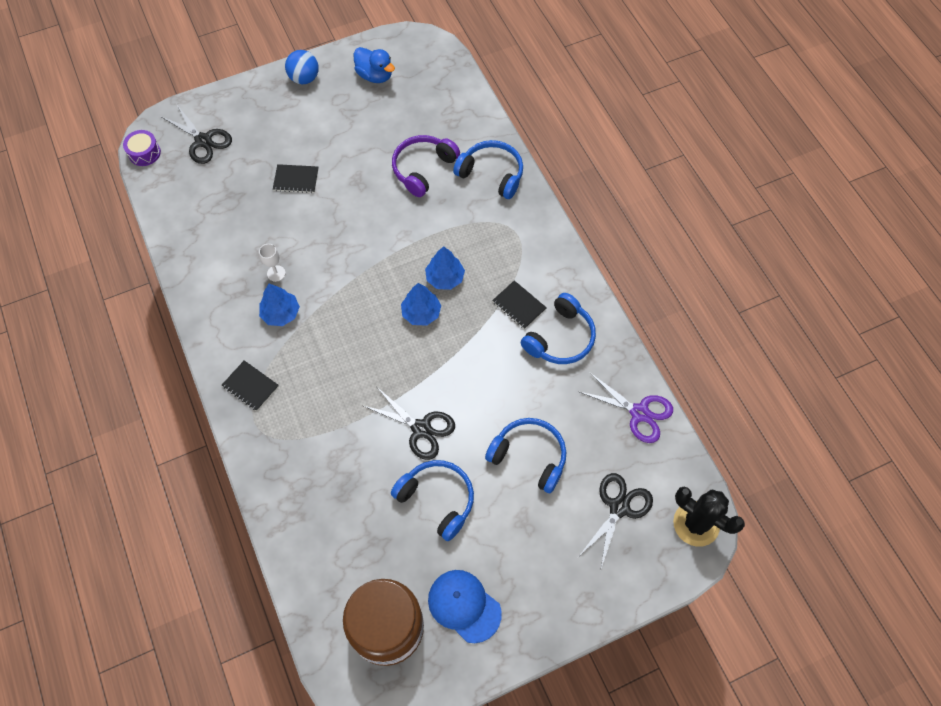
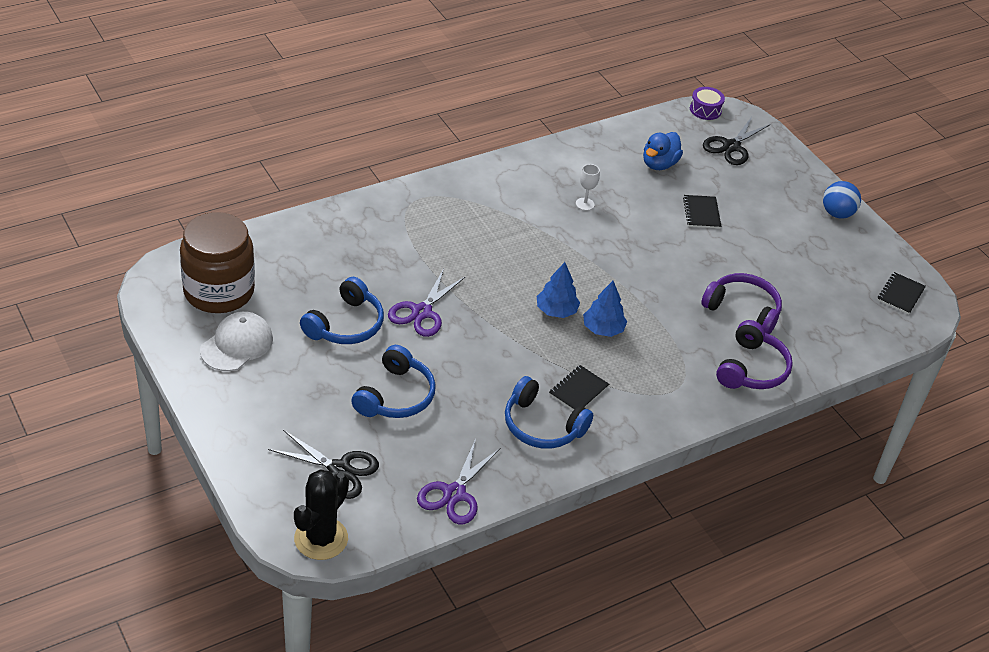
camera: 80 degrees right, 20 degrees down
(250, 386) = (457, 193): black notebook -> black notebook (900, 294)
(281, 313) = (539, 209): blue tree -> none
(375, 75) = (861, 268): blue duck -> blue duck (659, 164)
(421, 429) = (421, 312): black scissors -> purple scissors
(464, 606) = (237, 344): blue cap -> white cap
(492, 174) = (752, 369): blue headphones -> purple headphones

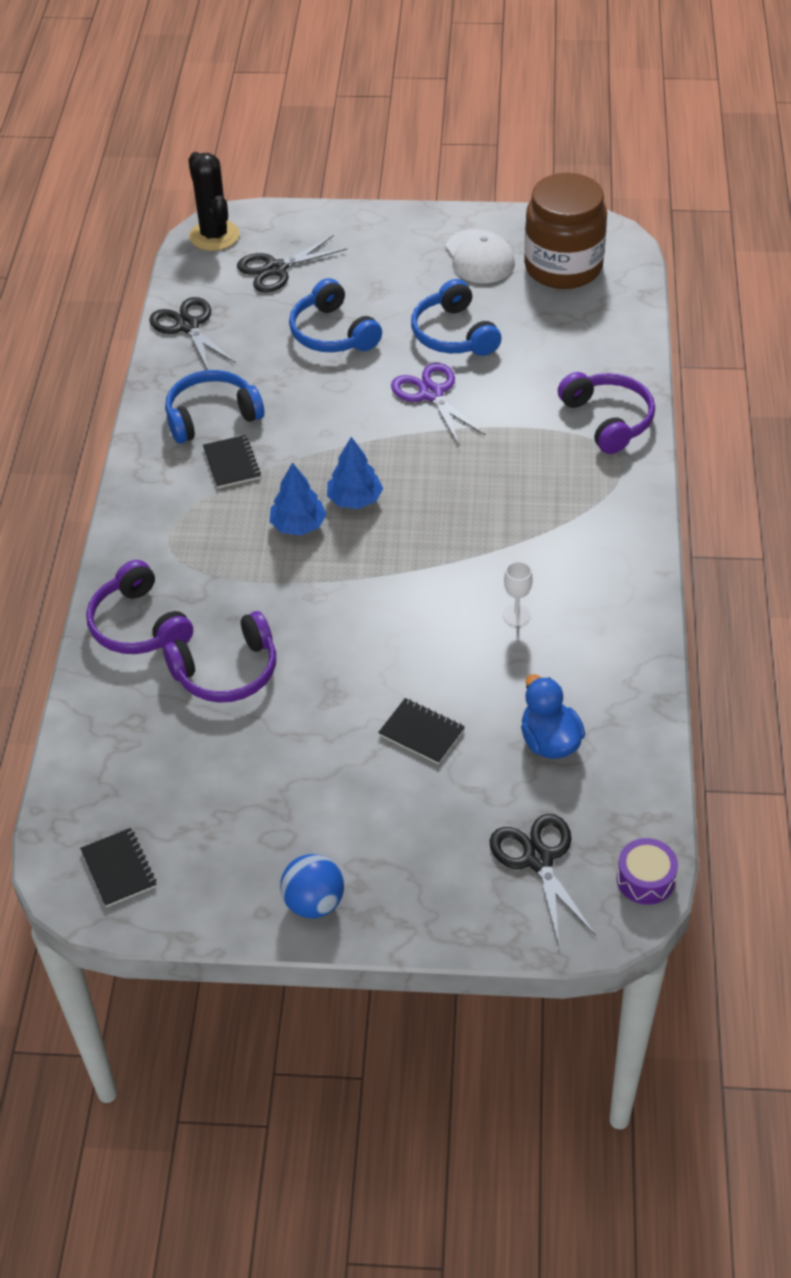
camera: 130 degrees right, 5 degrees up
(380, 216) = (608, 420): none -> purple headphones
(454, 494) = (188, 326): purple scissors -> black scissors

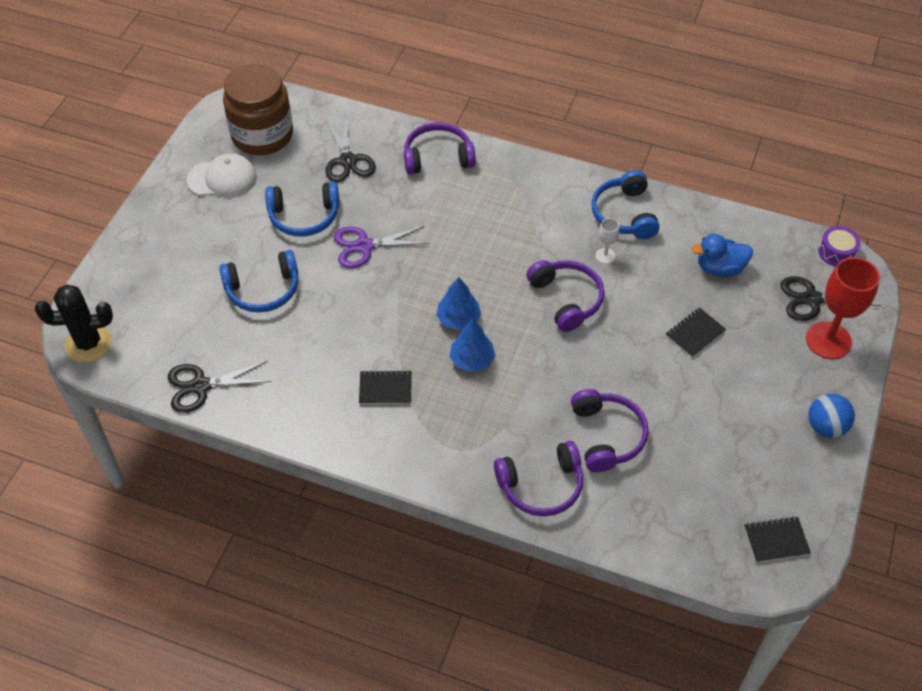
camera: 75 degrees left, 5 degrees up
(211, 416) = (323, 391): blue headphones -> blue headphones (624, 214)
(276, 269) = (160, 309): black scissors -> black scissors (348, 161)
(426, 591) = (566, 299): none -> purple headphones
(468, 888) = (828, 340): none -> red goblet

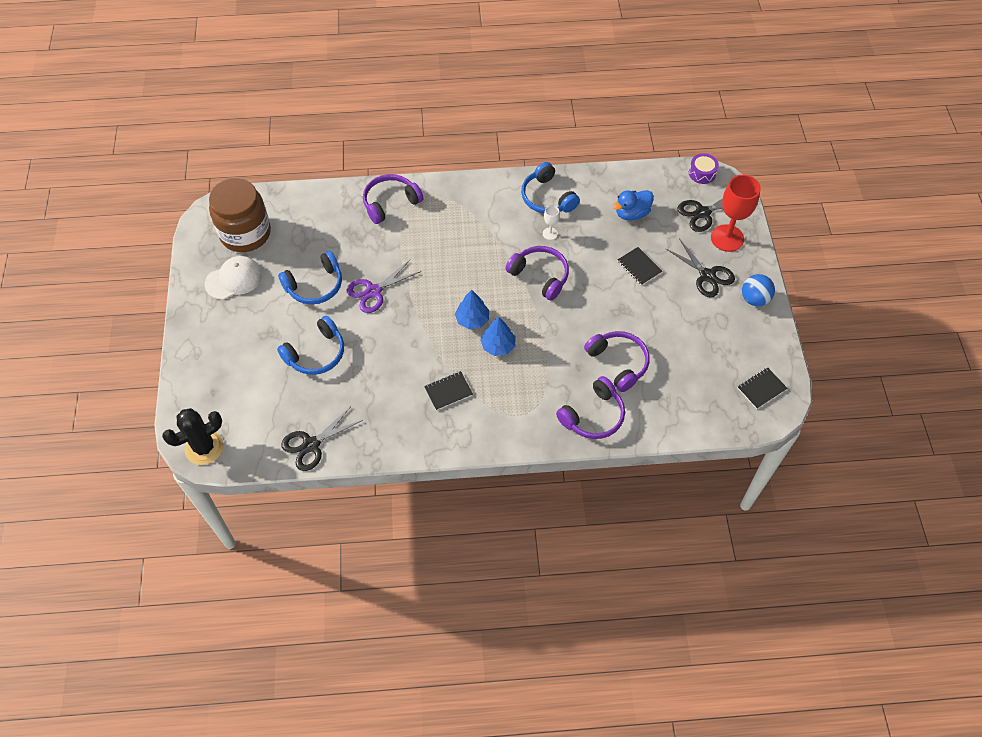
camera: 25 degrees left, 5 degrees up
(348, 161) = (324, 230): black scissors -> black scissors (707, 275)
(695, 333) = (639, 267): black notebook -> black notebook turned 60 degrees counterclockwise

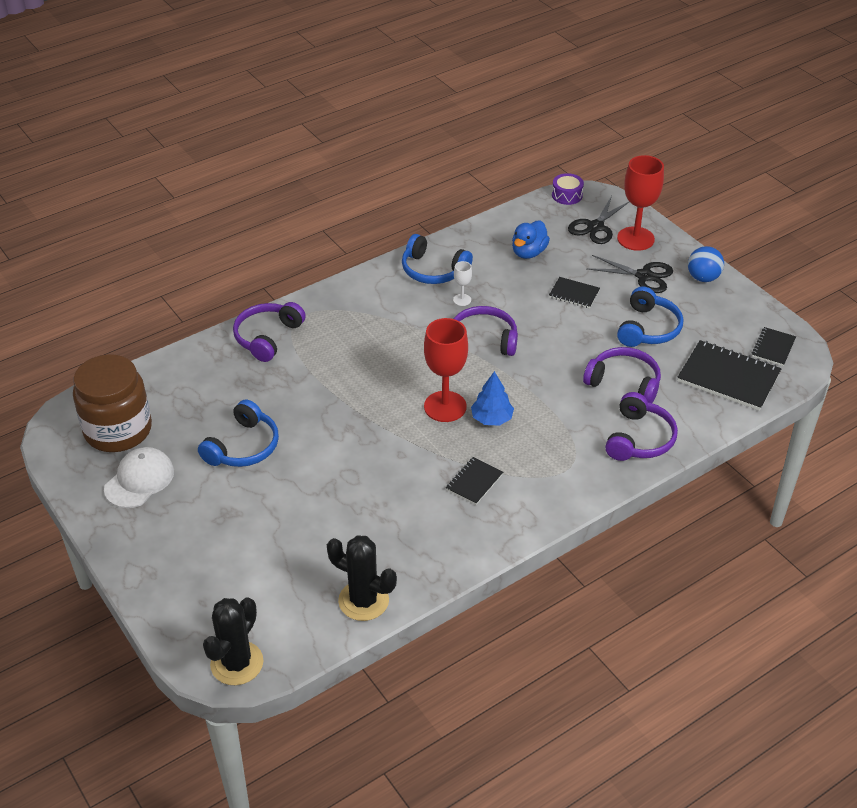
camera: 30 degrees left, 15 degrees down
(311, 444) = (363, 600): black scissors -> black cactus
(316, 354) = (298, 511): blue headphones -> blue headphones (648, 328)
(373, 291) = (315, 425): purple scissors -> none
(472, 319) = (445, 406): blue tree -> red goblet
(703, 397) = (728, 377): none -> black notebook

